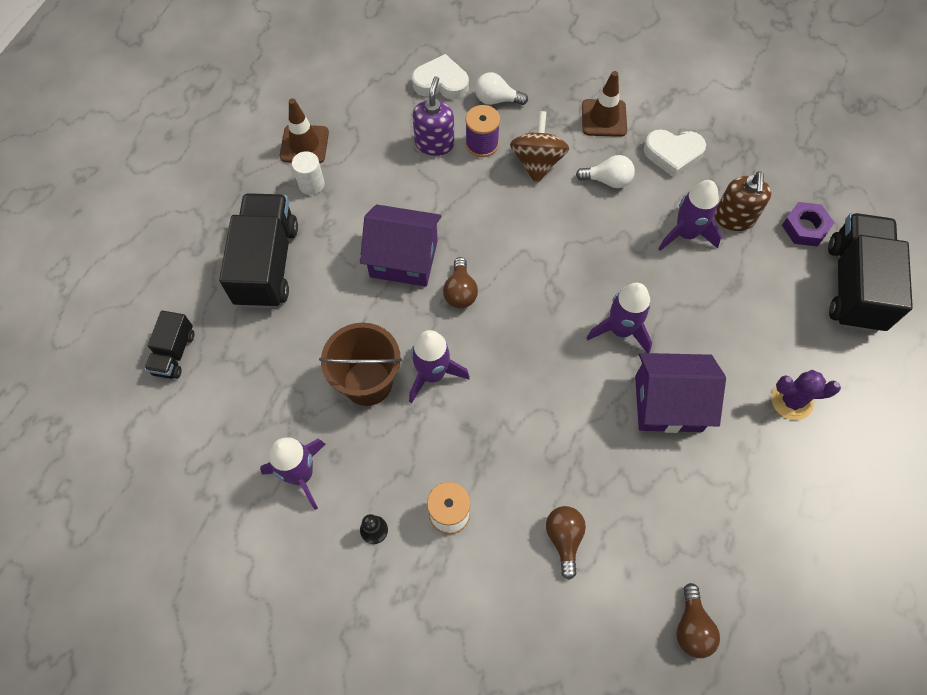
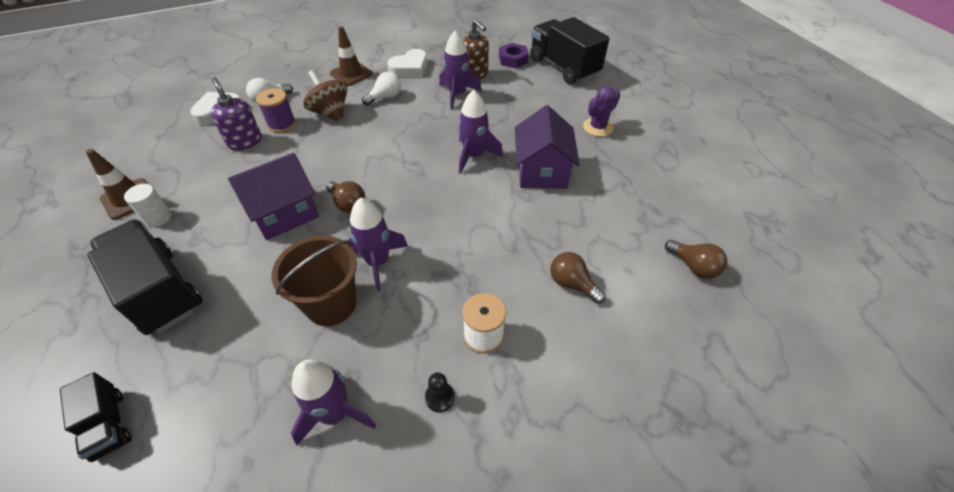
camera: 45 degrees left, 15 degrees down
(668, 403) = (542, 171): purple house -> purple house turned 45 degrees counterclockwise

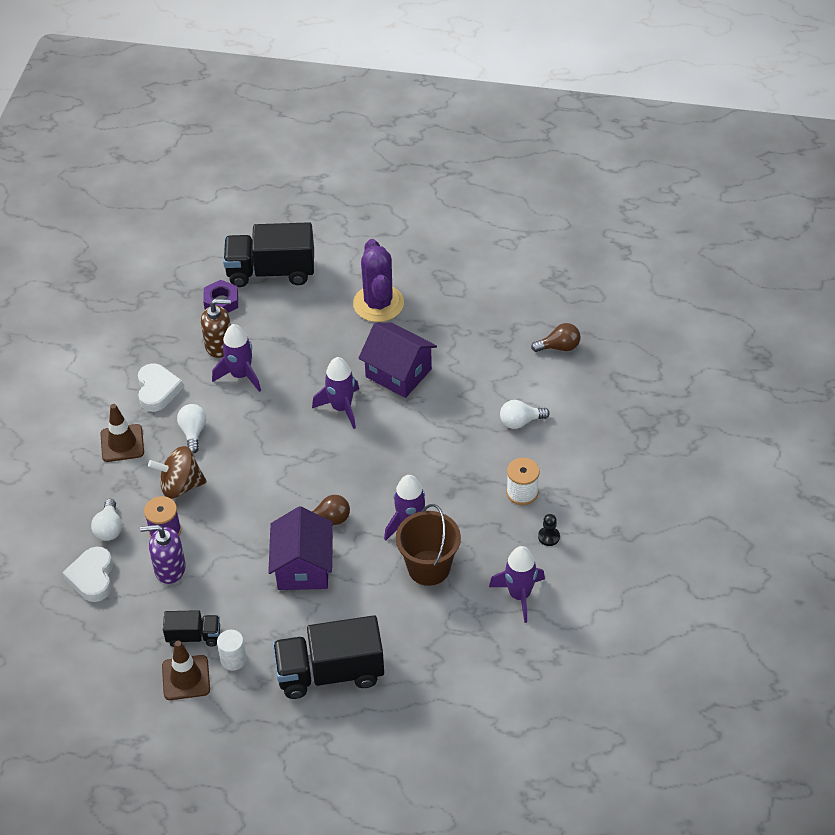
camera: 55 degrees left, 0 degrees up
(109, 424) = (437, 721): black truck -> black truck (194, 636)
(572, 284) = (520, 422): brown light bulb -> white light bulb
(598, 127) = (378, 303): purple cactus -> purple cactus, size x1.63

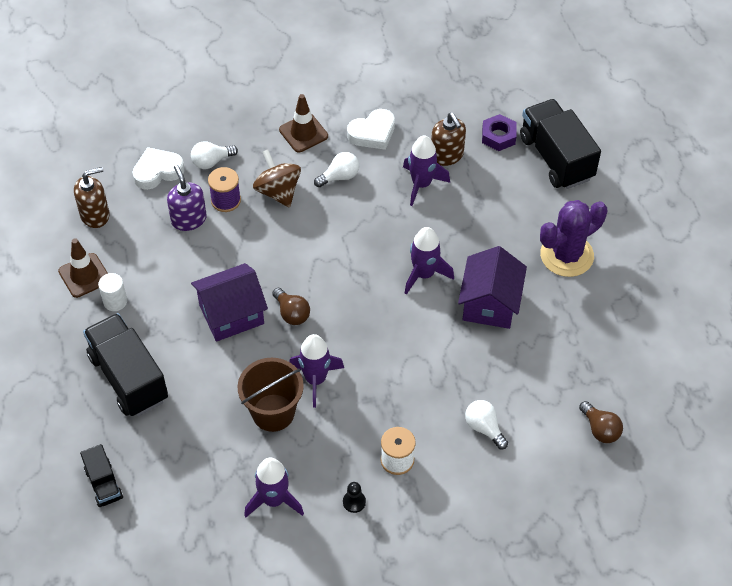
camera: 65 degrees right, 5 degrees up
(114, 648) = (95, 215): none -> brown soap dispenser
(194, 636) = (127, 264): black truck -> black truck (104, 484)

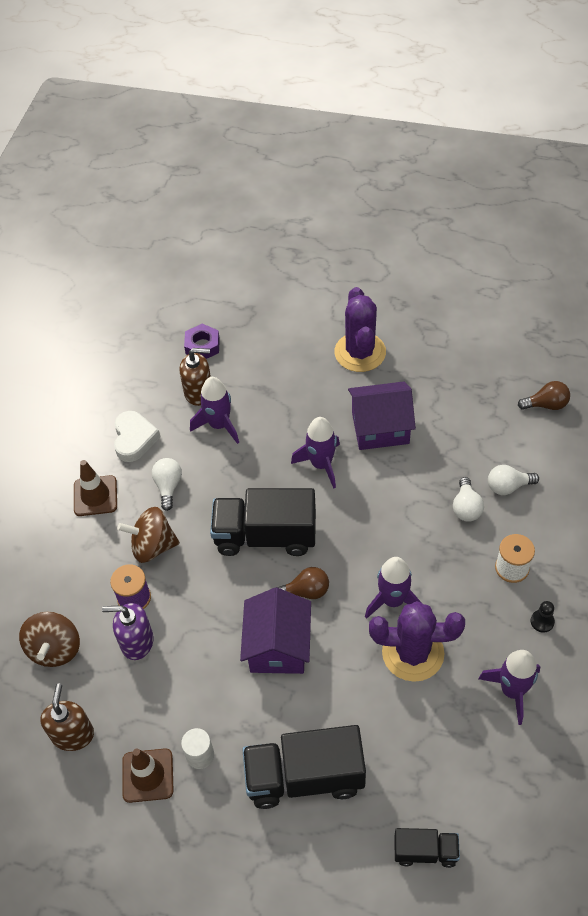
camera: 60 degrees left, 0 degrees up
(157, 171) = (55, 649): white heart -> brown spinning top
(211, 162) = (76, 592): white light bulb -> white light bulb (466, 507)
(273, 412) = (413, 653): brown bucket -> purple cactus
(490, 303) = (380, 428): purple house -> purple house turned 45 degrees counterclockwise
(556, 158) = (253, 316): black truck -> black truck (265, 536)

